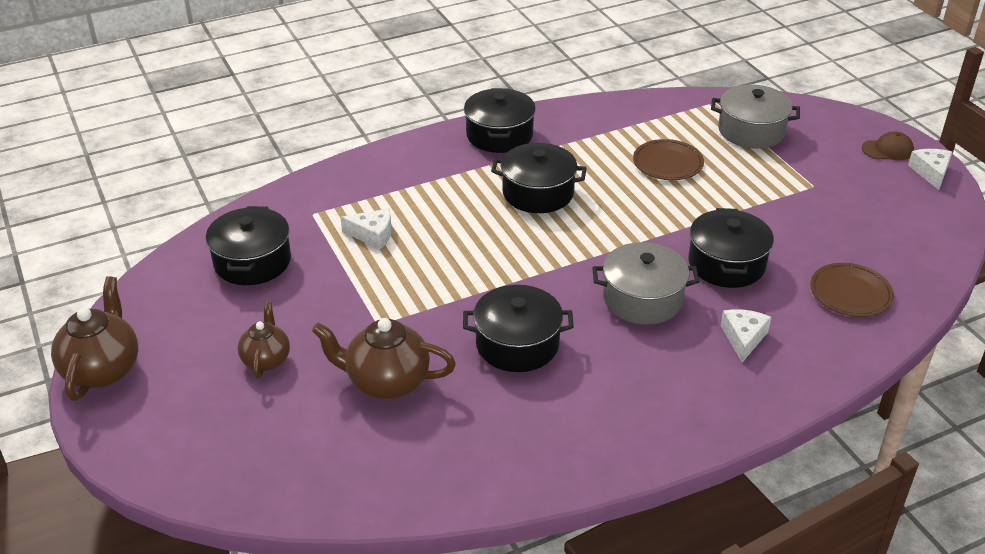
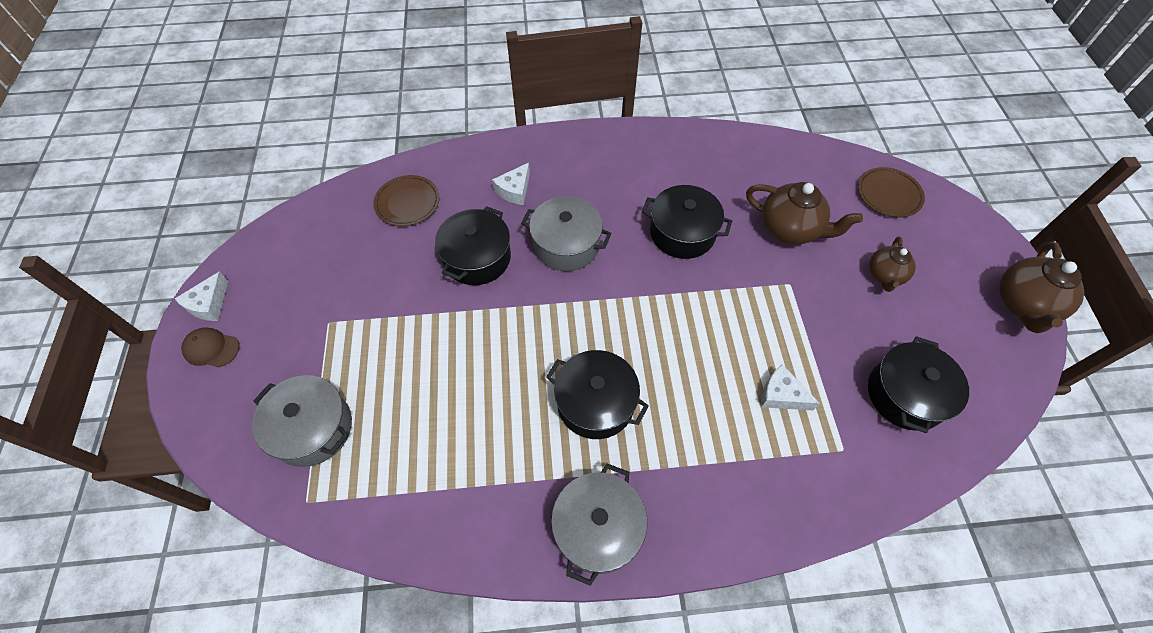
camera: 160 degrees left, 20 degrees up
(499, 135) = (597, 528): black pot -> grey pot
(667, 163) = (439, 404): brown plate -> brown plate (888, 194)

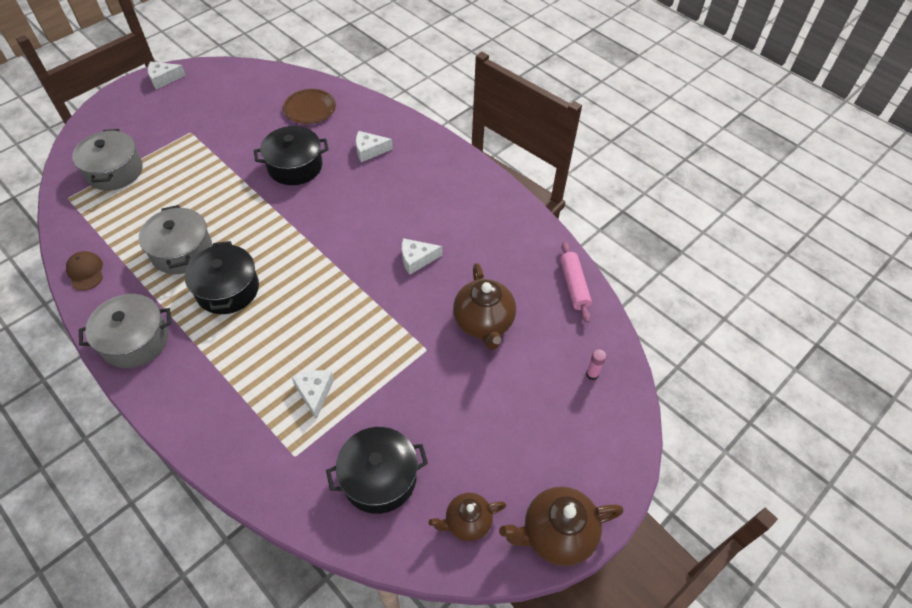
camera: 50 degrees right, 5 degrees down
(211, 348) = (136, 99): brown cap -> brown cap (85, 272)
(566, 245) = (346, 203): grey pot -> grey pot (182, 251)
(682, 233) = (416, 259): black pot -> white cheese
(793, 152) = (574, 286): none -> pink rolling pin
(884, 275) = (494, 410): brown teapot -> brown teapot (467, 522)
(888, 194) = (592, 374): brown plate -> pink glue stick

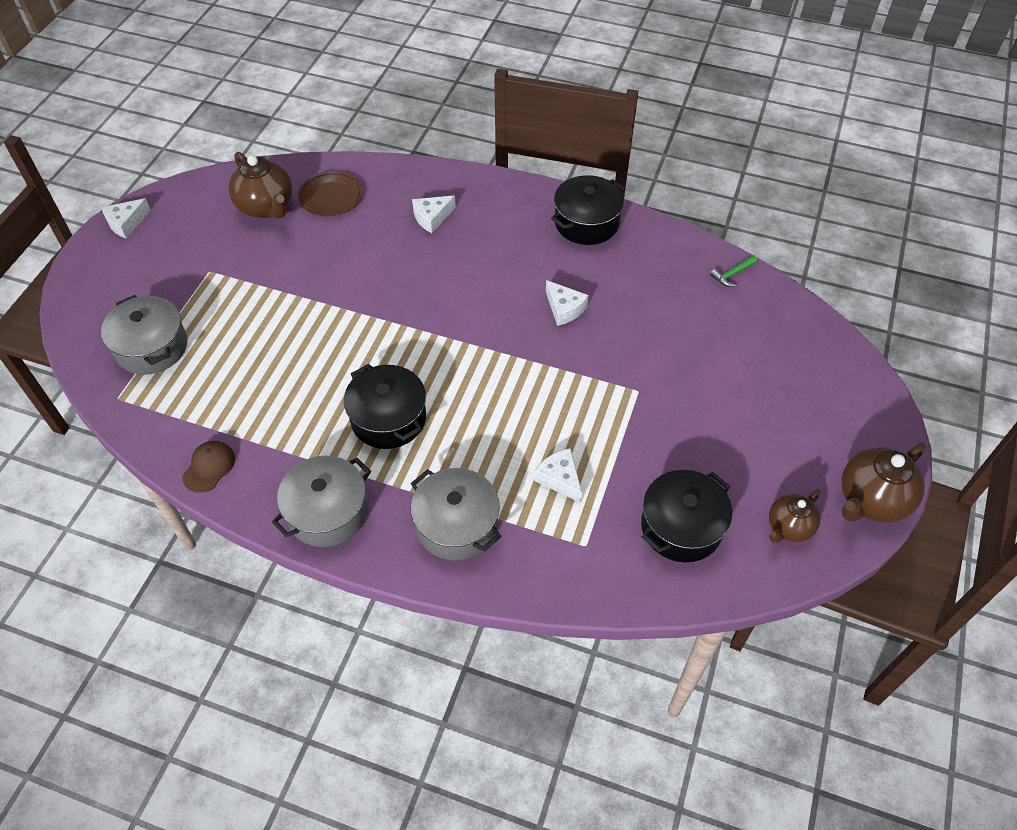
camera: 25 degrees left, 0 degrees up
(85, 272) = (209, 467): brown cap -> brown cap turned 75 degrees clockwise
(182, 251) = (305, 401): grey pot -> grey pot (456, 525)
(295, 166) = (362, 264): black pot -> black pot (586, 223)
(416, 259) = (564, 309): white cheese -> white cheese turned 90 degrees counterclockwise
(483, 323) = (674, 343): brown teapot -> brown teapot (266, 207)
(574, 286) = (732, 274): pink rolling pin -> green hammer
(592, 374) = (805, 348): pink glue stick -> none

